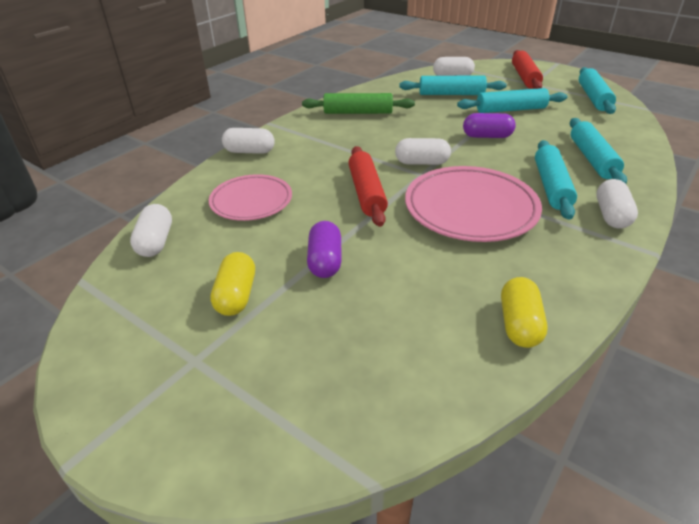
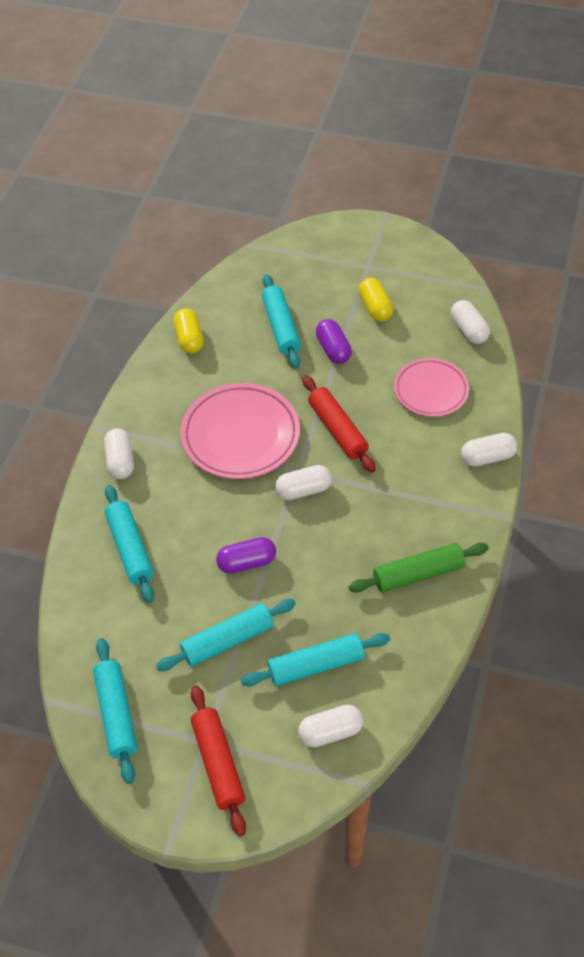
camera: 160 degrees right, 15 degrees up
(551, 186) = (172, 488): turquoise rolling pin -> turquoise rolling pin (281, 327)

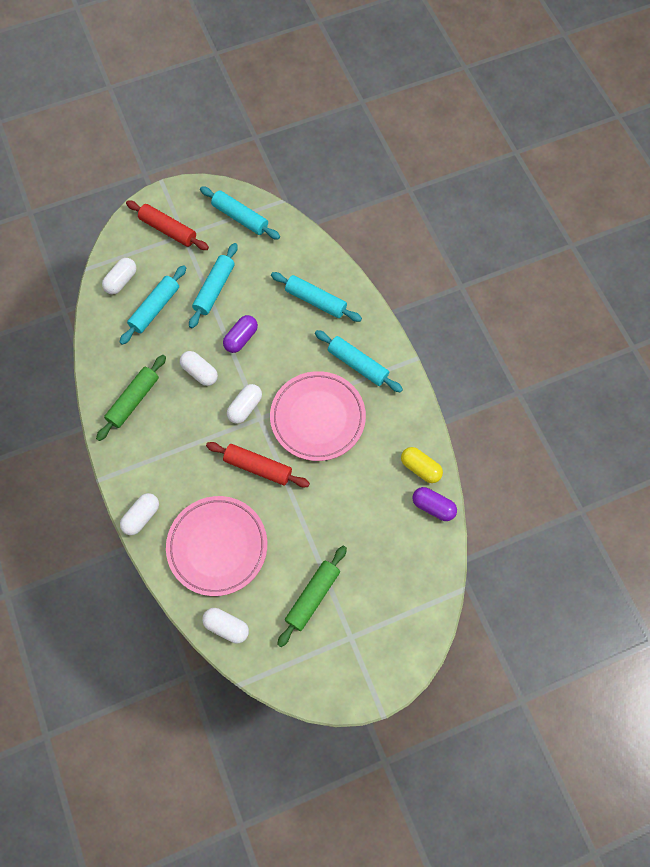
camera: 140 degrees right, 15 degrees up
(120, 461) = (375, 347): white capsule -> white capsule (200, 372)
(281, 327) = (366, 526): turquoise rolling pin -> turquoise rolling pin (357, 365)
(333, 349) = (313, 533): purple capsule -> purple capsule (433, 507)
(375, 307) = (313, 597): yellow capsule -> green rolling pin
(430, 390) = (217, 546): pink plate -> pink plate, size x1.55

